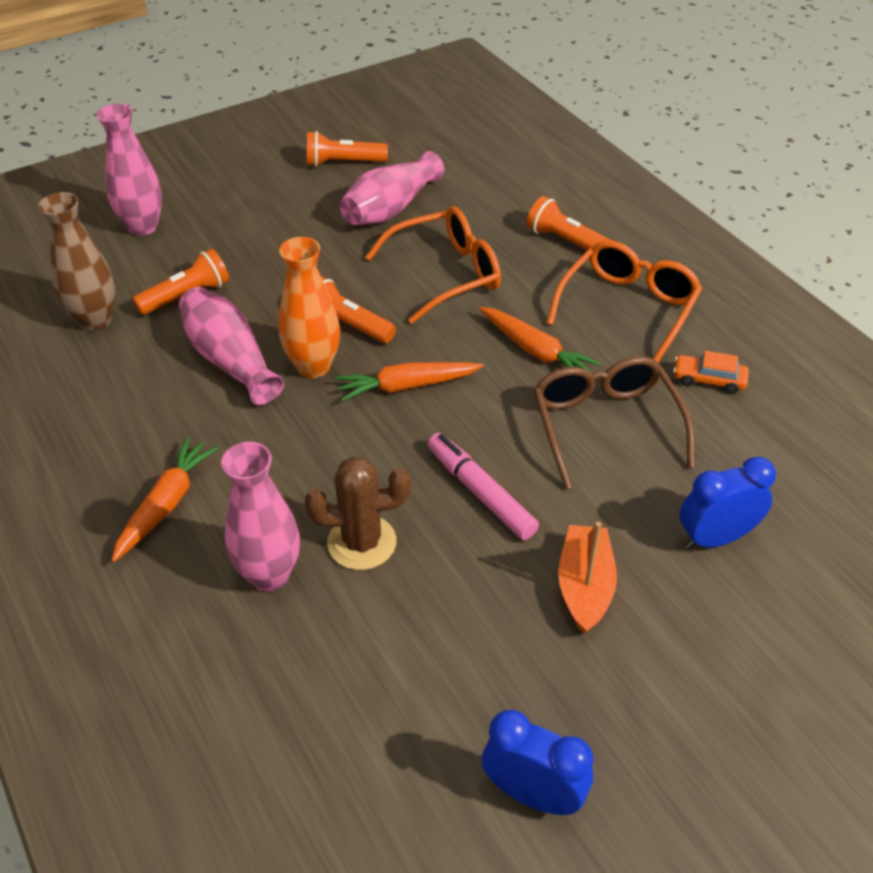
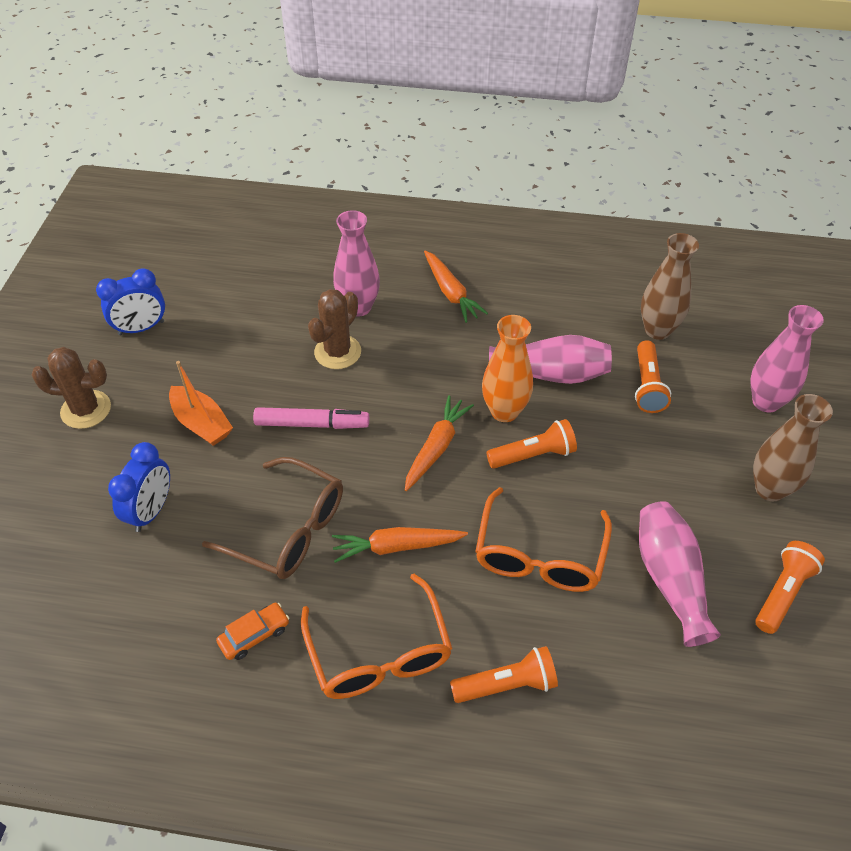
camera: 130 degrees right, 5 degrees up
(247, 195) = (770, 489): none -> brown vase
(701, 722) = (86, 409): none -> brown cactus

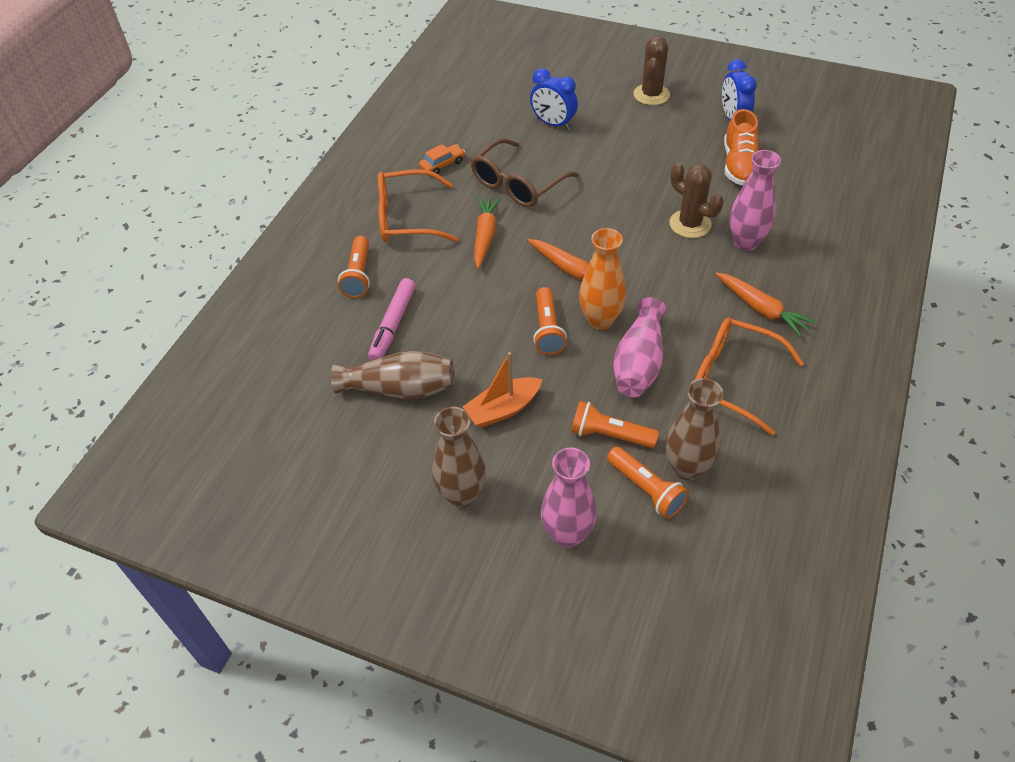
camera: 105 degrees right, 0 degrees up
(201, 423) = (626, 147): orange boat -> orange boat (503, 409)
(230, 318) = (739, 165): none -> orange shoe
(254, 635) = (442, 164): orange car -> orange car turned 105 degrees counterclockwise
(312, 424) = (612, 203): pink marker -> pink marker (393, 325)
(450, 292) = (761, 309): orange carrot -> orange carrot turned 120 degrees counterclockwise
(539, 555) = (451, 313): orange glasses -> orange glasses (733, 379)
(670, 579) = (400, 389): pink vase -> brown vase
(782, 592) = (359, 463): orange flashlight -> orange flashlight (646, 489)

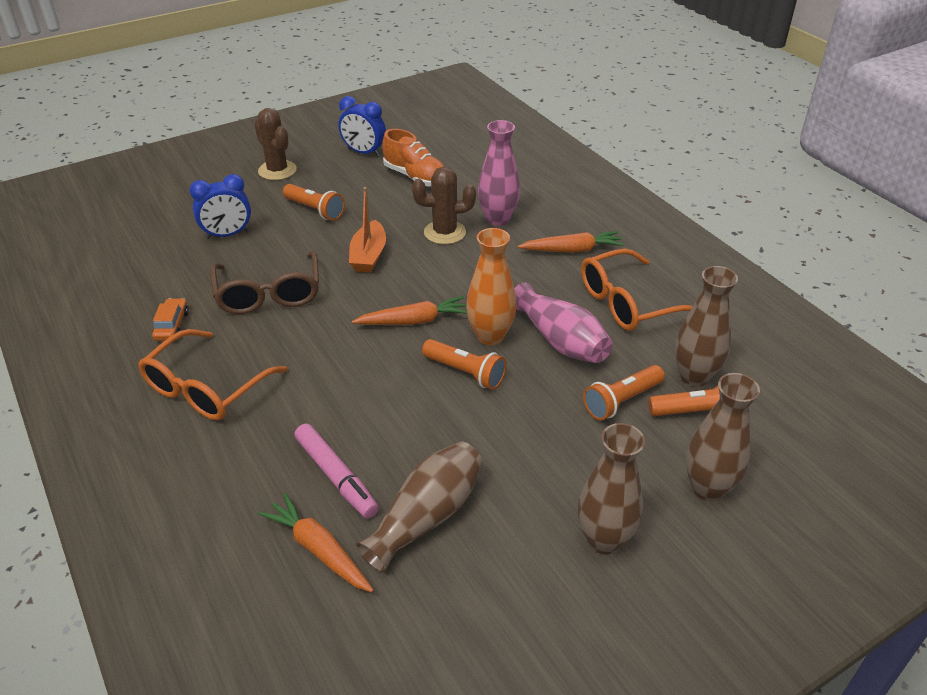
camera: 55 degrees left, 10 degrees down
(359, 275) = (235, 467): orange flashlight -> orange flashlight (315, 210)
(485, 236) = (304, 349): orange carrot -> orange carrot (319, 550)
(503, 409) = (528, 453): orange boat -> orange boat (368, 256)
(567, 534) = (707, 488): pink vase -> brown vase

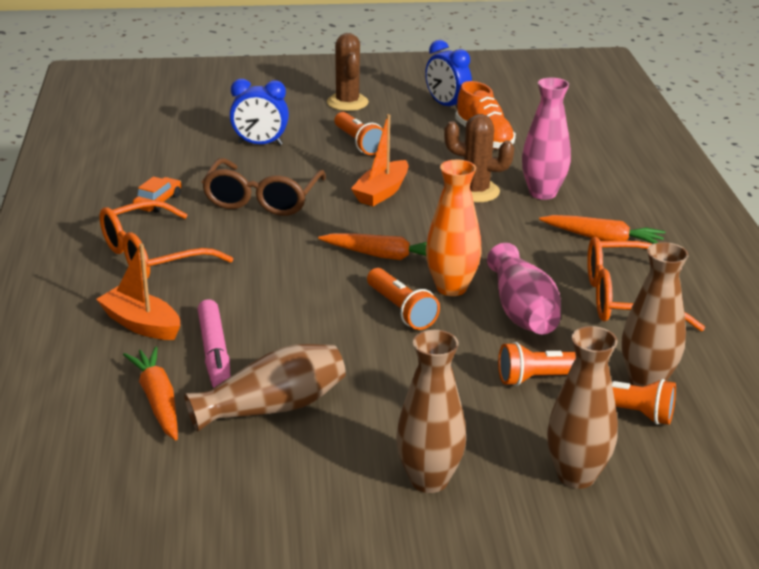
camera: 25 degrees right, 10 degrees down
(246, 469) = (141, 324): none -> orange boat

